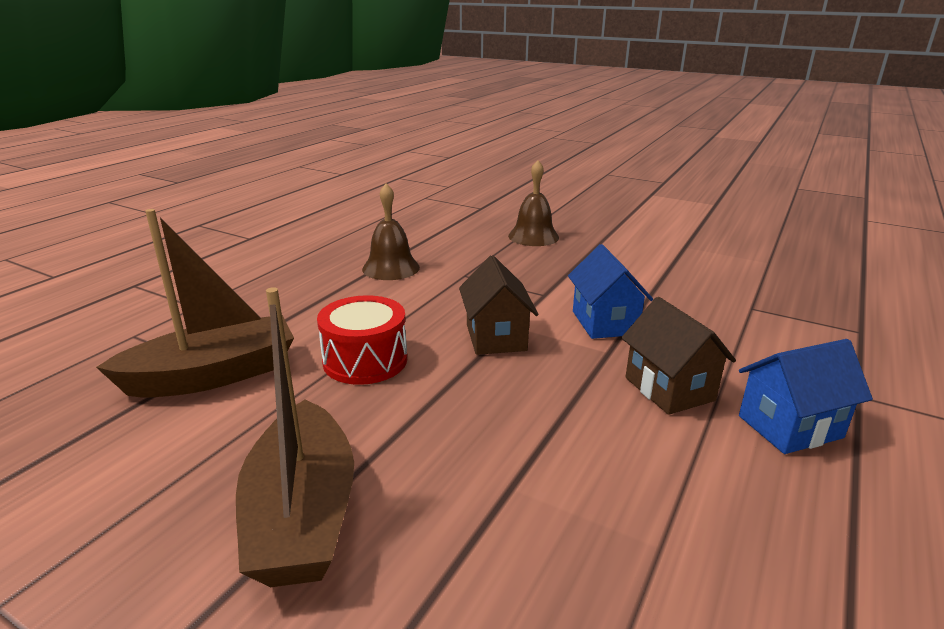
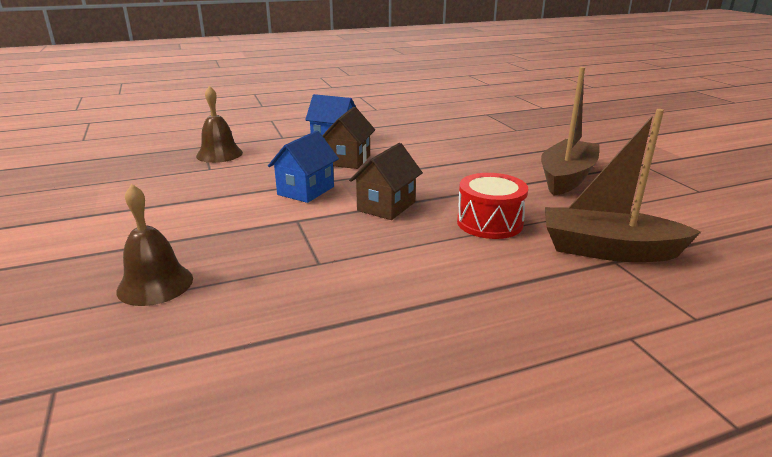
camera: 140 degrees left, 0 degrees up
(391, 268) = (372, 304): brown bell -> brown bell (219, 154)

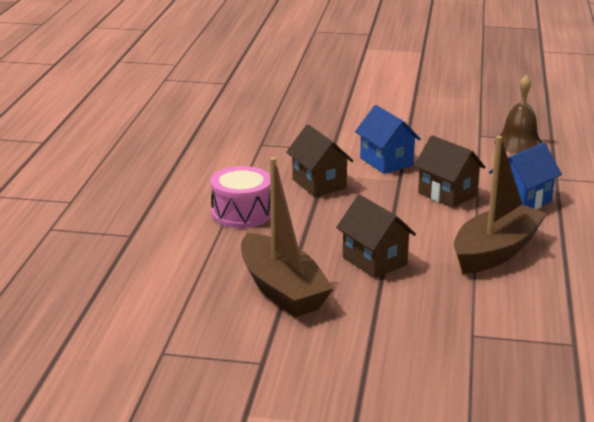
camera: 120 degrees right, 0 degrees up
(155, 284) = (291, 104): brown bell -> none
(482, 162) = (374, 261): none -> brown house
(489, 223) = (242, 213): red drum -> pink drum
(608, 250) = (145, 240): brown boat -> brown boat (495, 251)

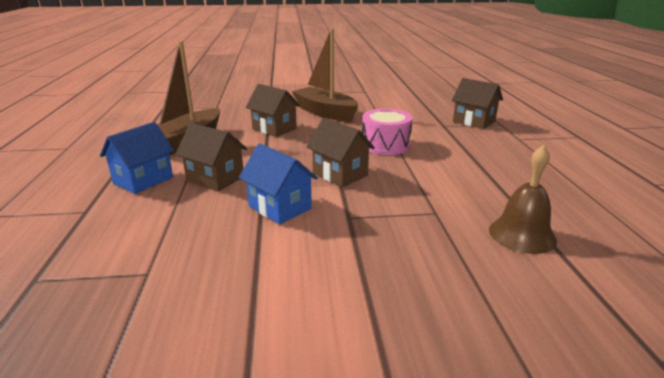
camera: 165 degrees right, 0 degrees up
(79, 237) = (473, 121): none -> brown house
(518, 143) = (93, 264): brown bell -> brown bell (522, 234)

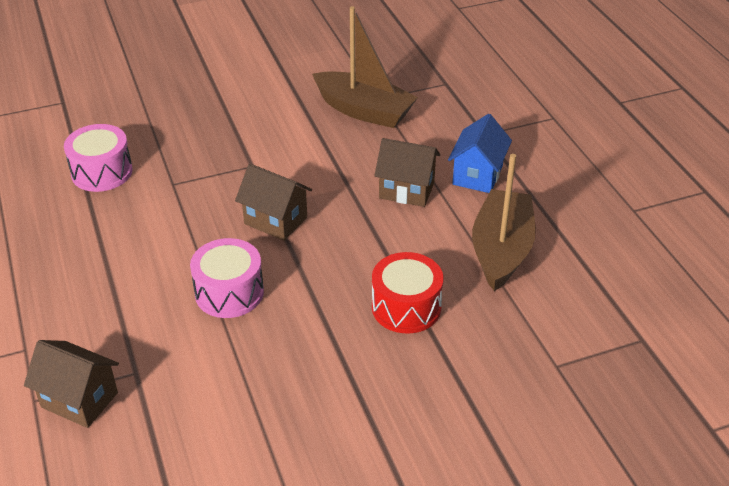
camera: 165 degrees right, 15 degrees up
(274, 129) = (406, 307): brown house -> red drum
(280, 207) = (318, 165): blue house -> none
(325, 112) = (349, 384): brown boat -> brown boat (364, 111)
(522, 234) = (102, 172): brown bell -> pink drum

